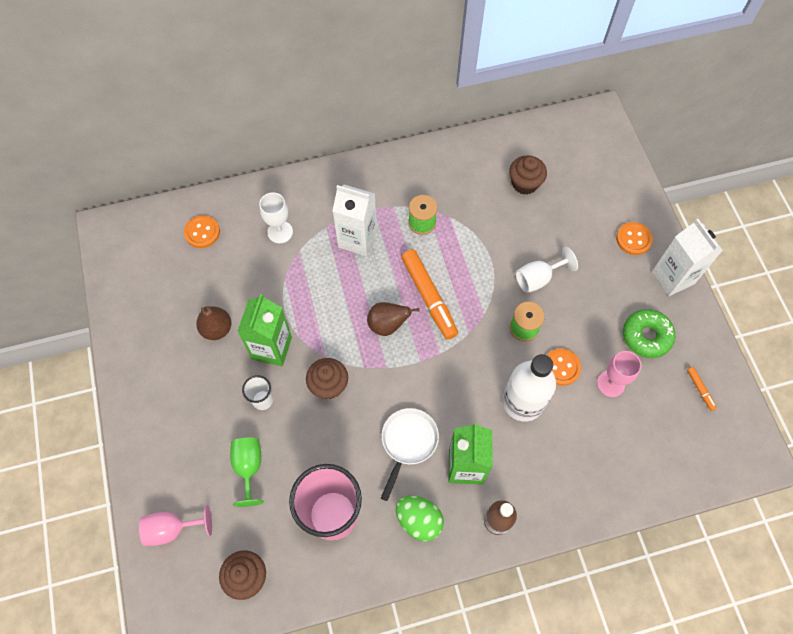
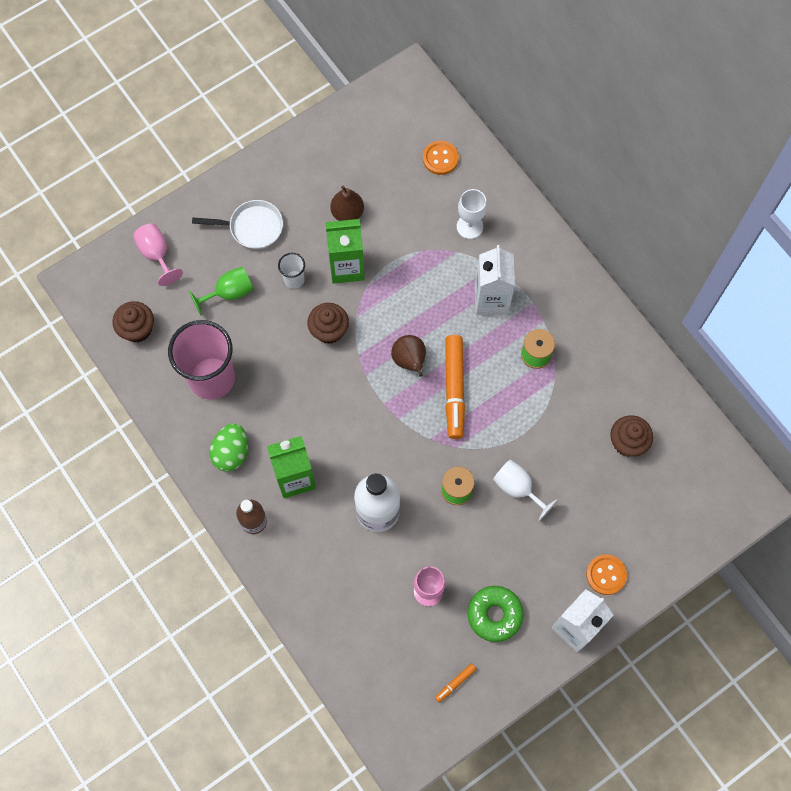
camera: 70 degrees right, 5 degrees up
(408, 442) = (299, 419): white pan -> white pan (252, 227)
(429, 297) = (454, 389): orange marker -> orange marker turned 45 degrees counterclockwise
(561, 367) = (427, 538): orange button -> none

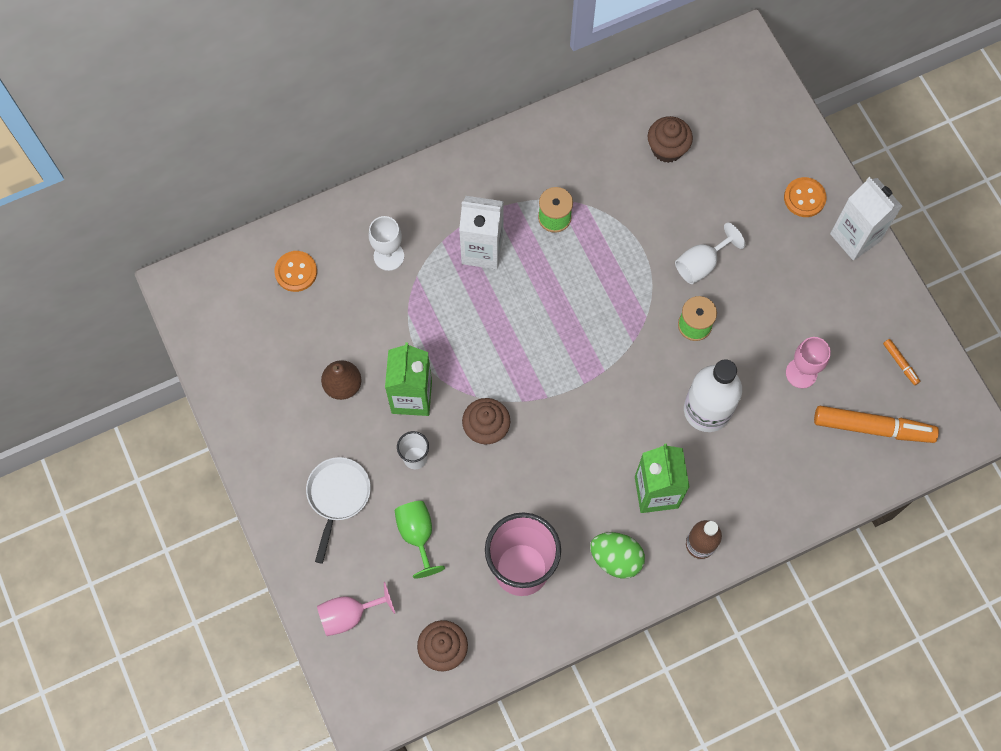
camera: 80 degrees left, 0 degrees up
(409, 361) = (538, 348): brown pear -> none
(454, 389) = (580, 307): orange marker -> orange marker (873, 427)
(494, 615) = (833, 312): green donut -> none

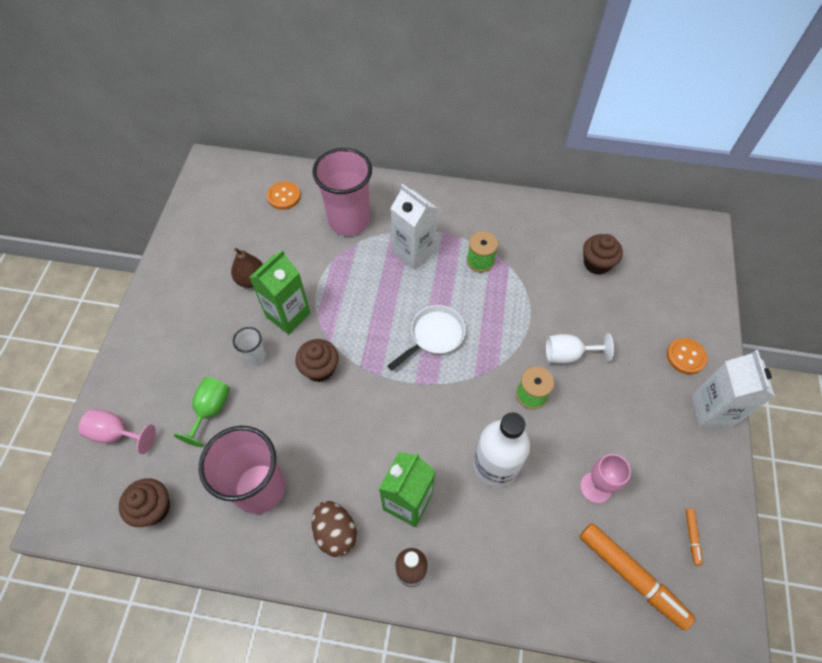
camera: 35 degrees right, 10 degrees down
(338, 496) = (184, 347): white pan -> white pan (434, 335)
(389, 256) = (349, 220): white goblet -> pink cup
(616, 558) = (335, 532): green egg -> brown egg

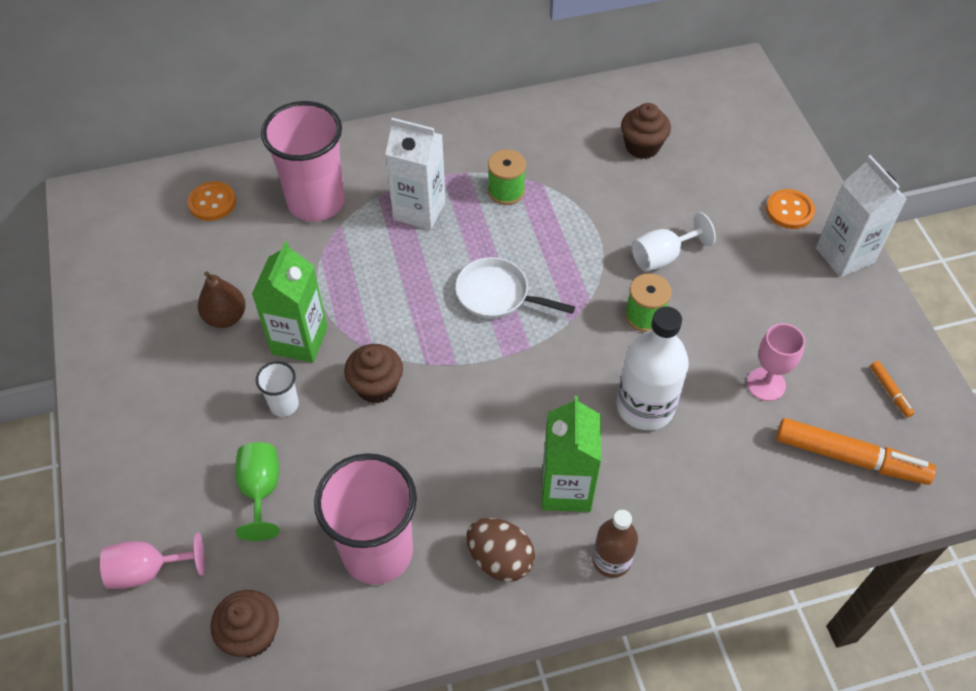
camera: 25 degrees left, 5 degrees down
(434, 335) = (497, 295): white pan -> white pan turned 90 degrees counterclockwise

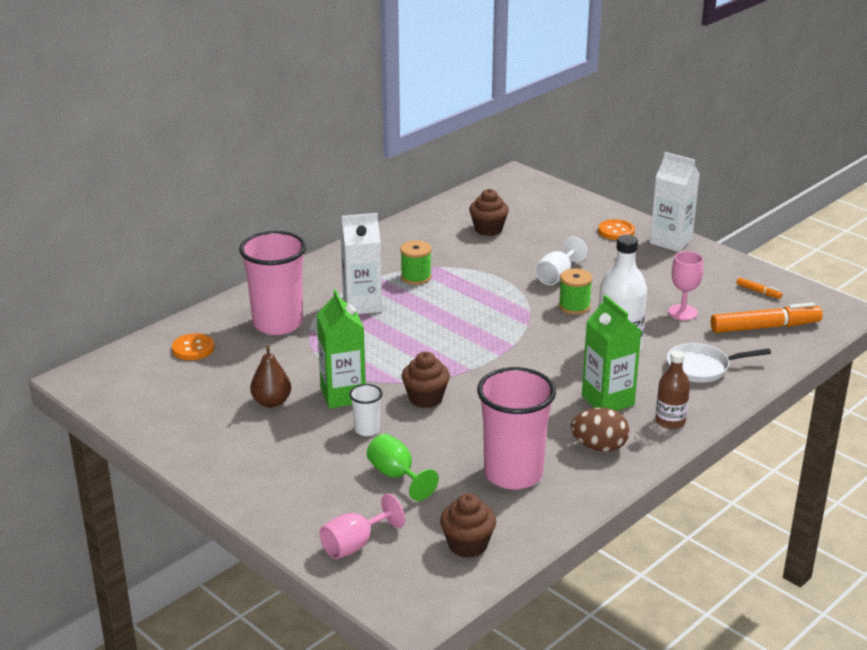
camera: 30 degrees left, 25 degrees down
(497, 295) = (464, 328): white pan -> white pan (702, 368)

